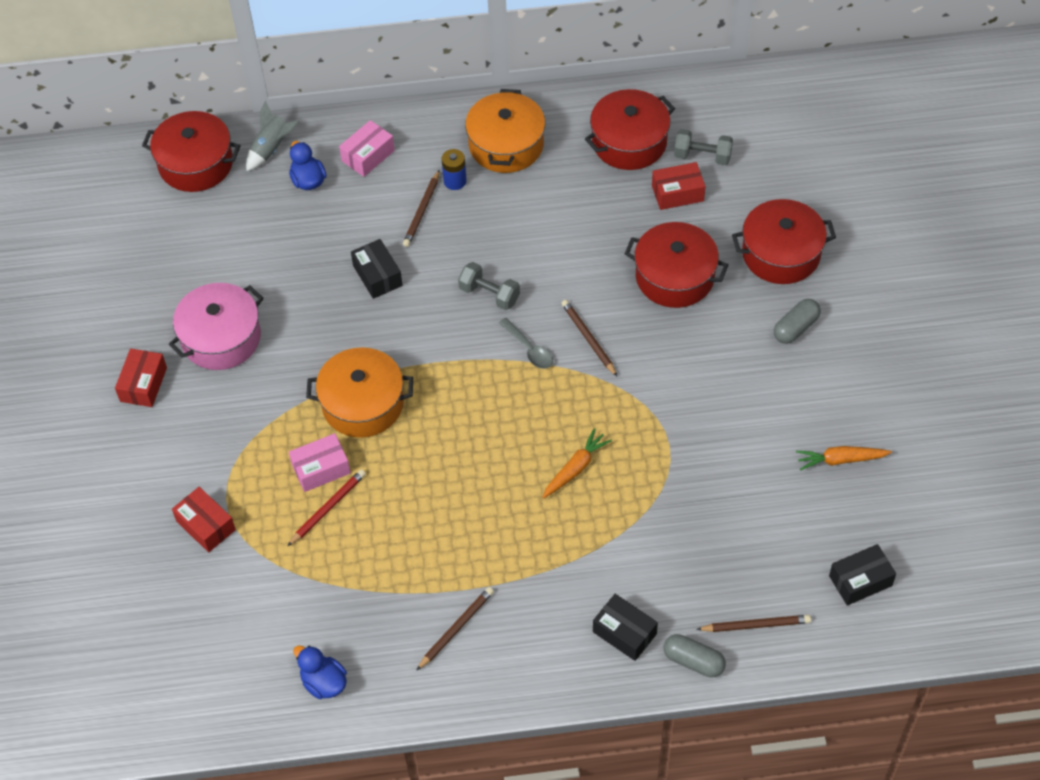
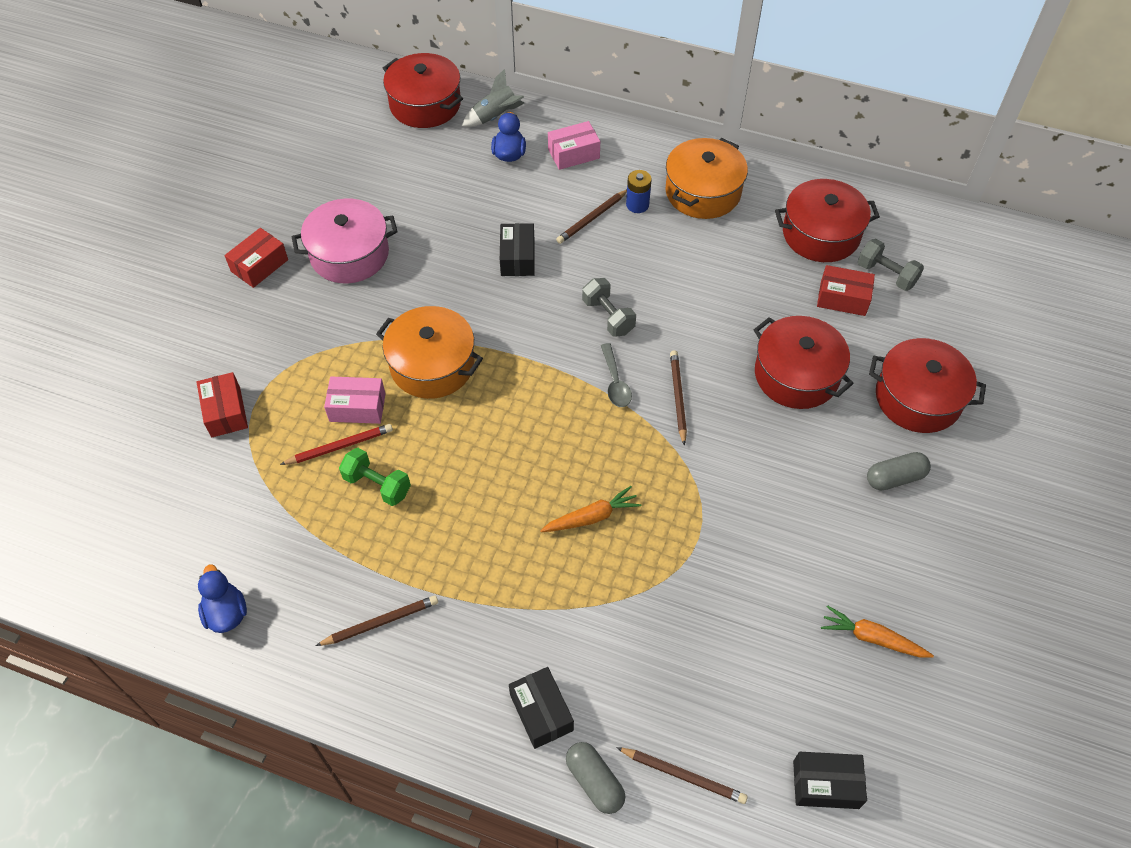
camera: 25 degrees right, 0 degrees up
(381, 524) = (377, 485): none -> green dumbbell

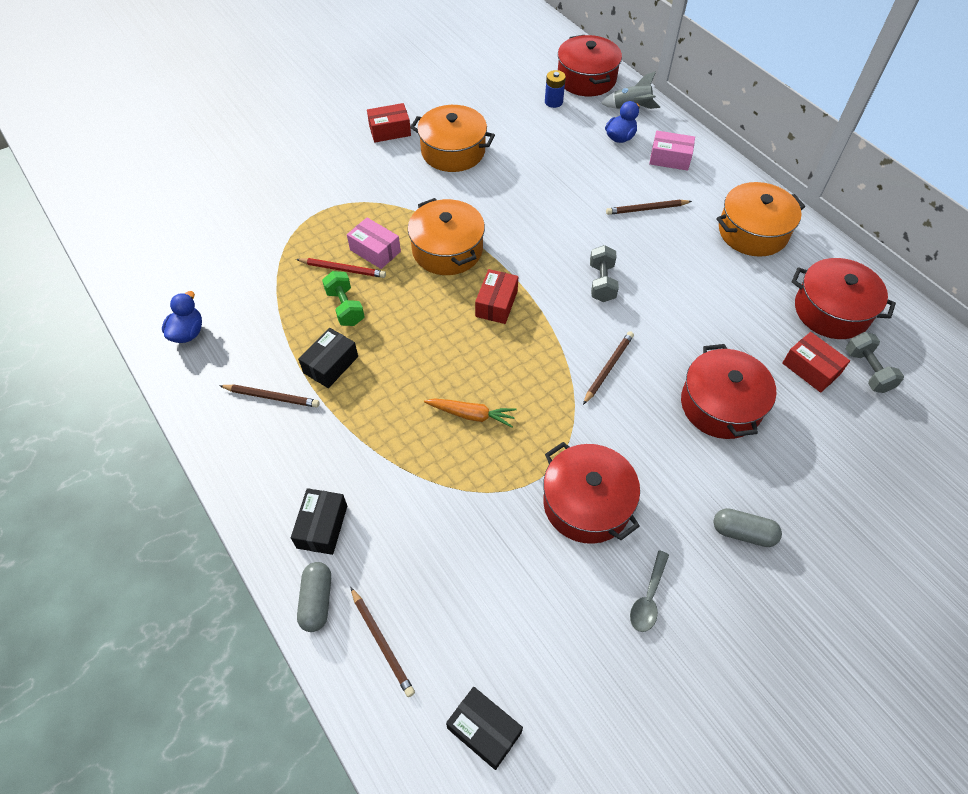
camera: 35 degrees right, 0 degrees up
(225, 412) = (293, 209): red box -> red box (496, 304)
(349, 254) = (453, 151): pink pot -> orange pot
(517, 258) = (567, 209): black box -> black box (331, 364)
(615, 382) = (568, 331): grey spoon -> grey spoon (648, 598)
(637, 205) = (690, 216): blue battery -> blue battery (553, 102)
(872, 638) = (618, 645): orange carrot -> none
(918, 398) = (817, 482): red pot -> red pot (587, 503)

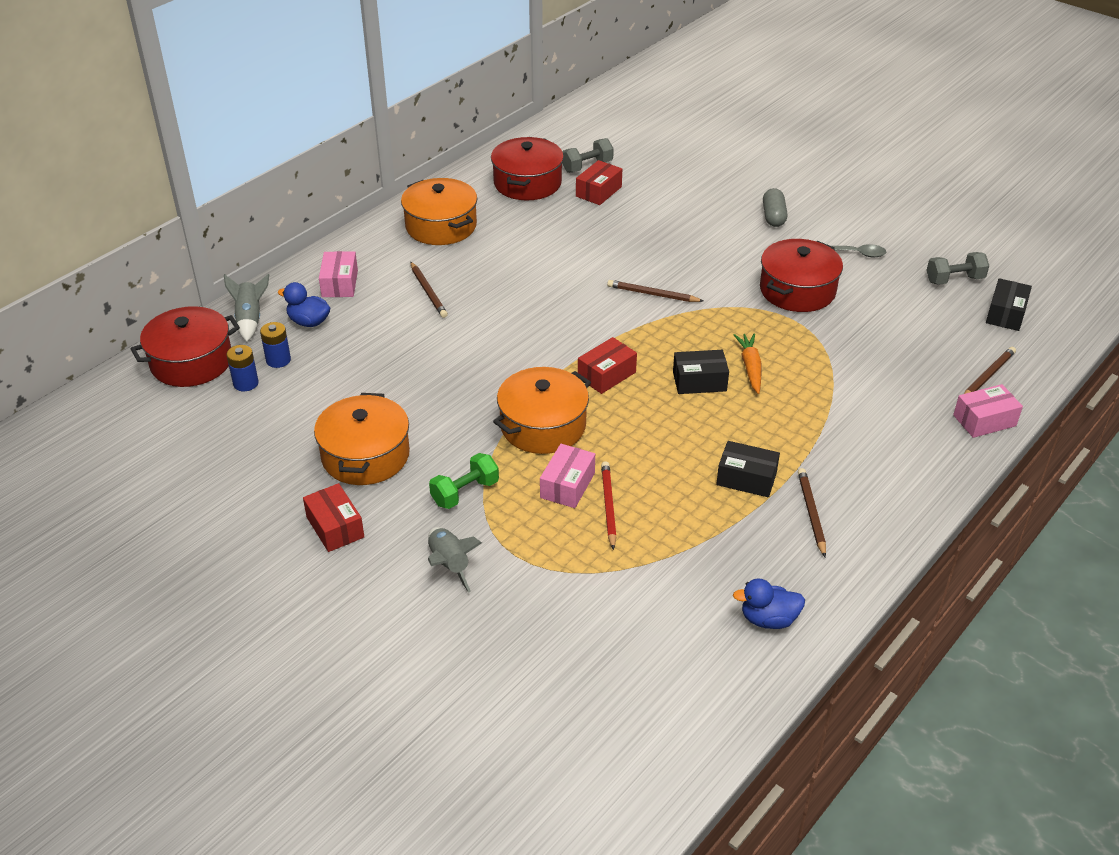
camera: 105 degrees left, 15 degrees down
(317, 600) = (984, 420): grey capsule -> pink box
(322, 526) = (921, 435): black box -> black box (699, 381)
(329, 177) = (449, 565): none -> grey rocket
(345, 307) = (664, 488): green dumbbell -> green dumbbell (465, 492)
(496, 304) = (606, 375): red box -> red box turned 45 degrees counterclockwise
(576, 118) = (278, 360): none -> blue battery
(602, 283) = (547, 310): grey dumbbell -> grey dumbbell (954, 280)
(721, 405) = (660, 232): red pot -> none

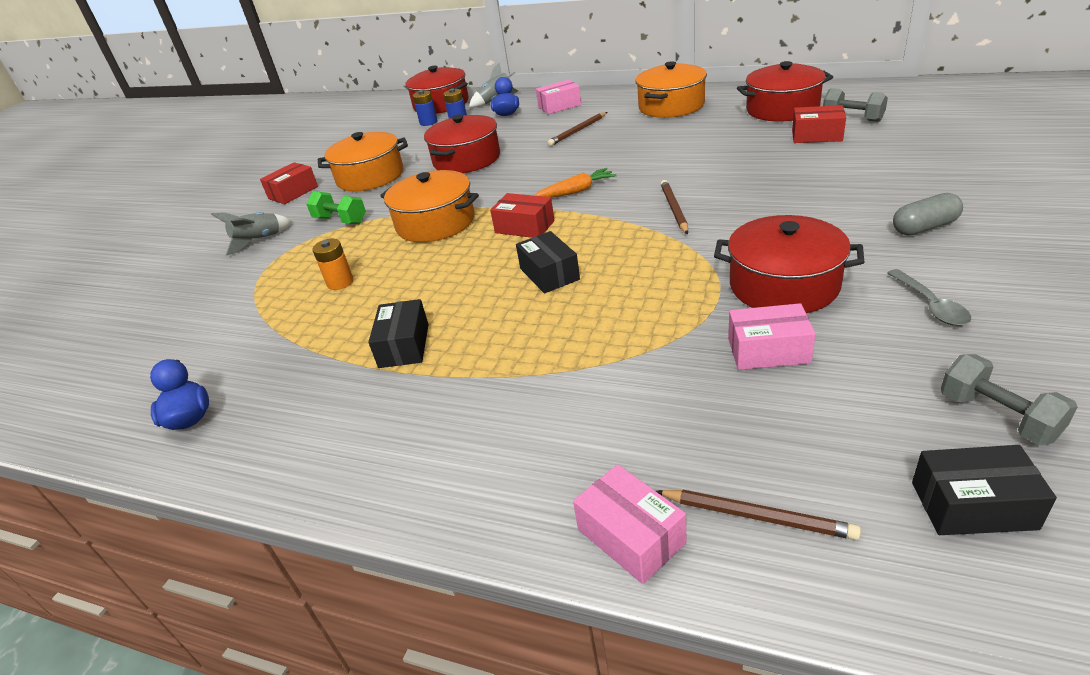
camera: 75 degrees right, 5 degrees down
(408, 377) = (466, 159): none -> red pot
(567, 485) = (362, 256): pink box -> pink box (768, 351)
(608, 506) = (340, 282): red pencil -> orange battery
(750, 367) = (597, 296): orange carrot -> orange carrot (575, 191)
(811, 513) = (360, 406): brown pencil -> none

